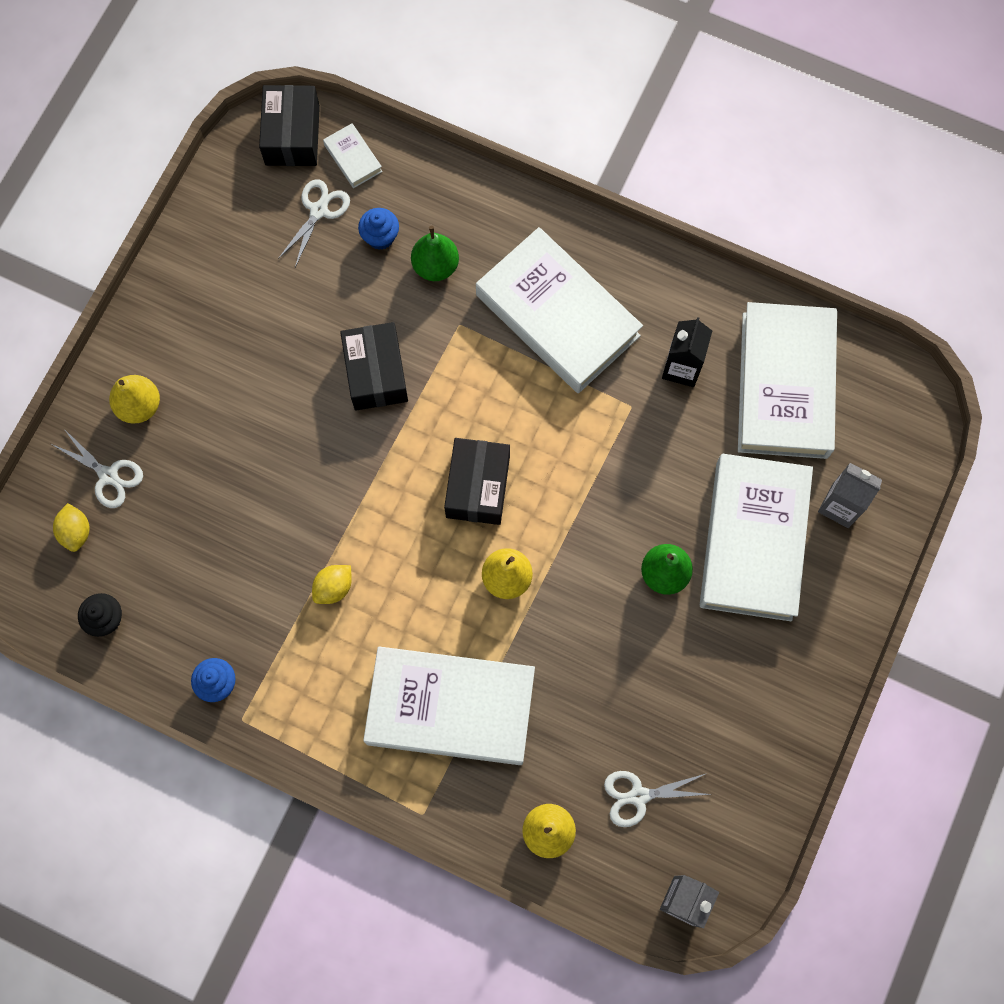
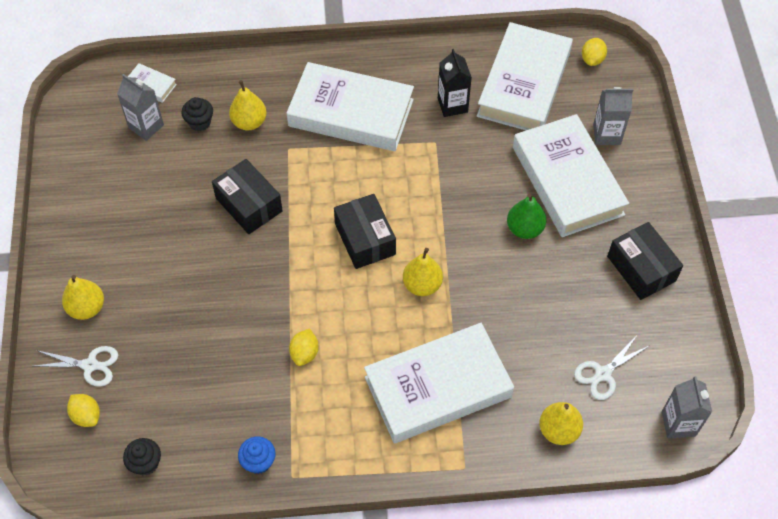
camera: 30 degrees left, 15 degrees down
(292, 135) = (99, 91): black box -> black box (641, 269)
(319, 210) = (146, 126): white scissors -> grey carton
(380, 237) = (200, 122): blue cupcake -> black cupcake
(435, 266) = (249, 122): green pear -> yellow pear
(784, 385) = (523, 84): white book -> white book turned 45 degrees clockwise
(890, 396) = (592, 59): none -> yellow lemon

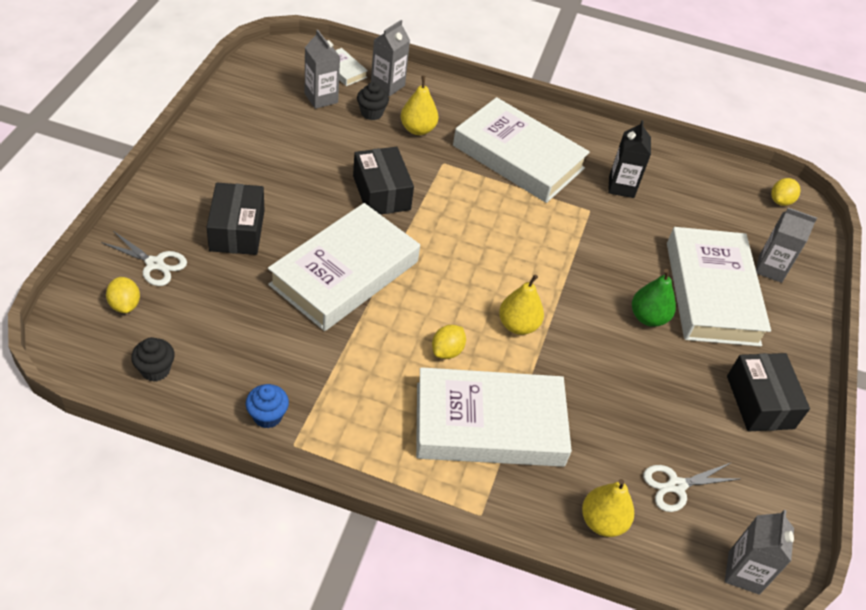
camera: 15 degrees right, 10 degrees down
(87, 308) = (181, 216): yellow pear -> none
(199, 85) = (387, 85): none -> grey carton
(304, 353) = (367, 337): yellow lemon -> yellow lemon (447, 351)
(365, 239) = (479, 264): black box -> black box (237, 230)
(523, 84) = (701, 196): white book -> white book (344, 273)

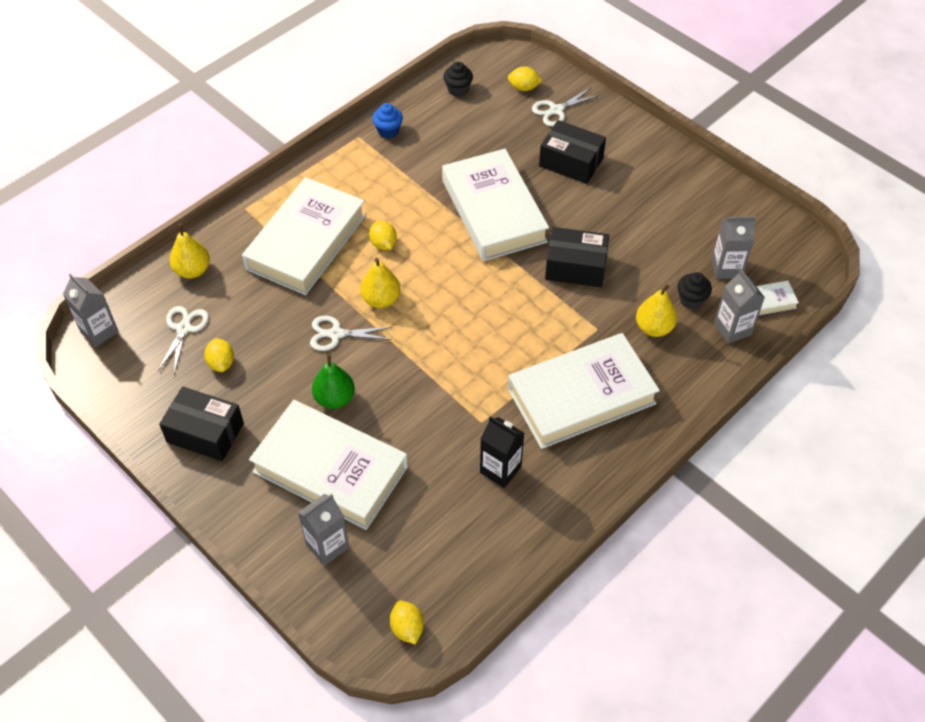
camera: 125 degrees right, 5 degrees up
(583, 345) = (336, 334): none -> white scissors
(685, 428) = (221, 363): none -> yellow lemon

